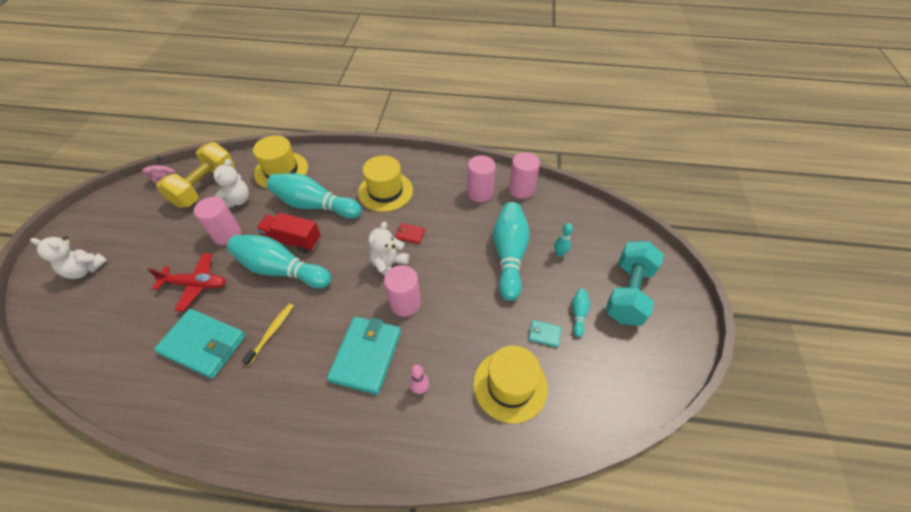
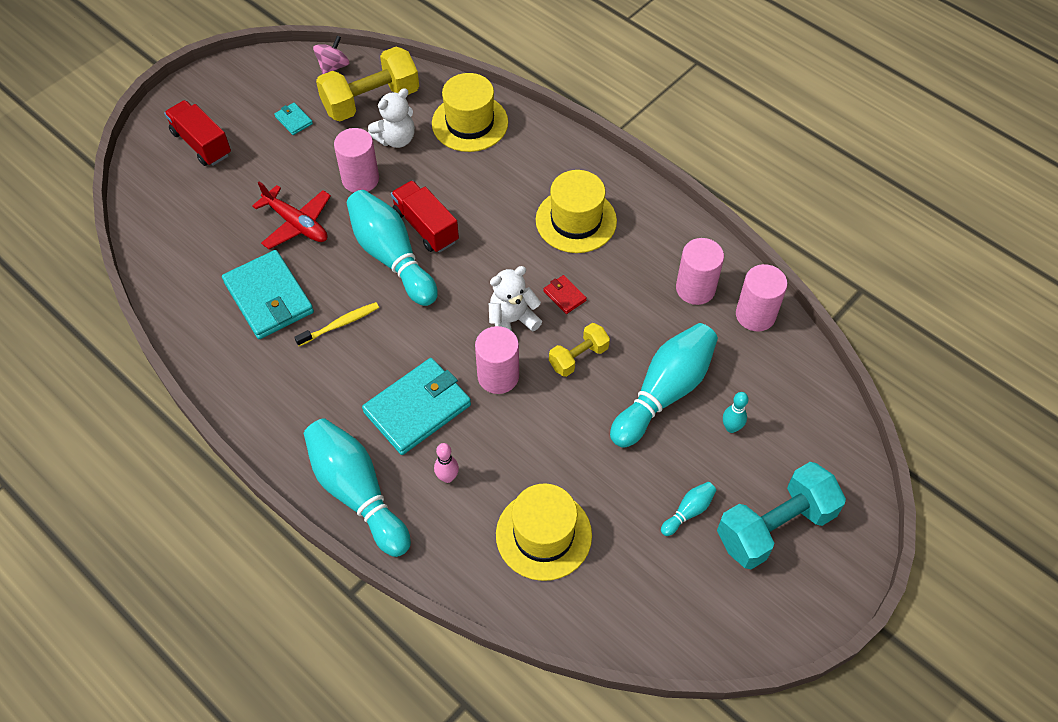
camera: 35 degrees right, 5 degrees up
(85, 269) = (201, 144): white teddy bear -> red truck
(315, 205) = (479, 194): turquoise bowling pin -> turquoise bowling pin (357, 493)
(445, 264) = (578, 357): none -> yellow dumbbell
(544, 334) = (627, 507): turquoise wallet -> turquoise wallet (294, 120)

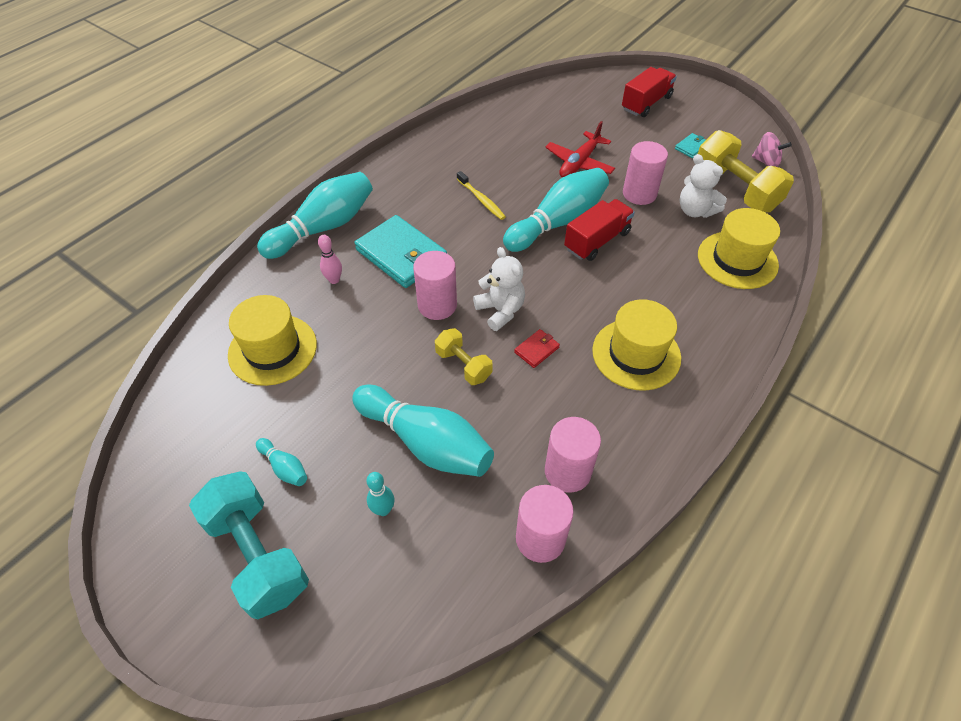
camera: 85 degrees right, 5 degrees down
(268, 298) = (502, 158): turquoise wallet -> none

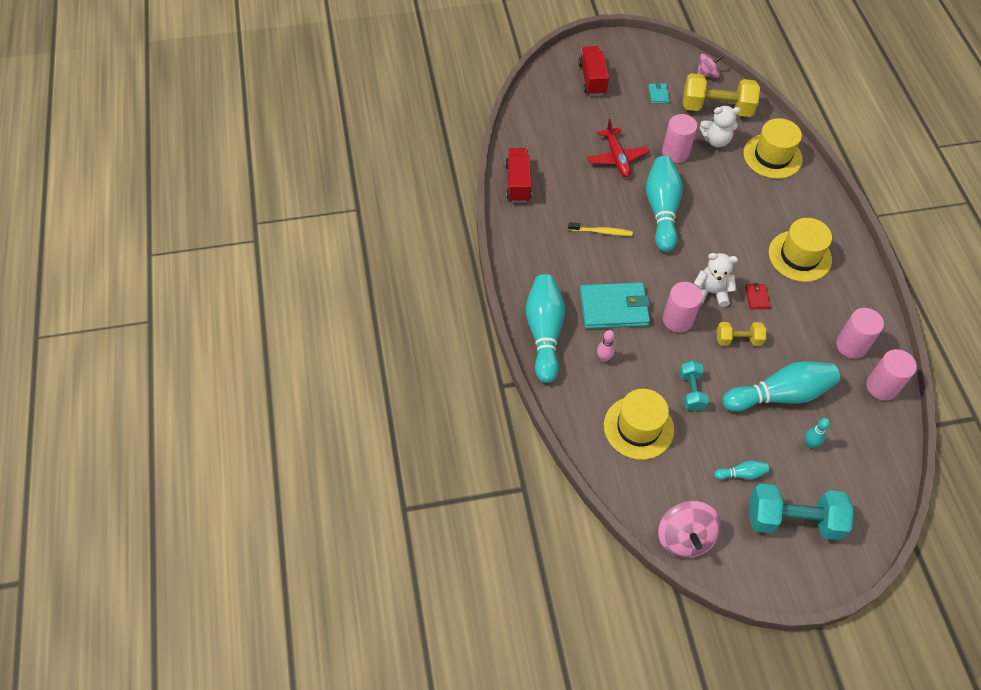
camera: 50 degrees left, 5 degrees up
(159, 463) = (684, 537): none -> pink spinning top
(357, 365) = (691, 391): none -> turquoise dumbbell
(597, 241) = (696, 204): red truck -> red truck (518, 183)

